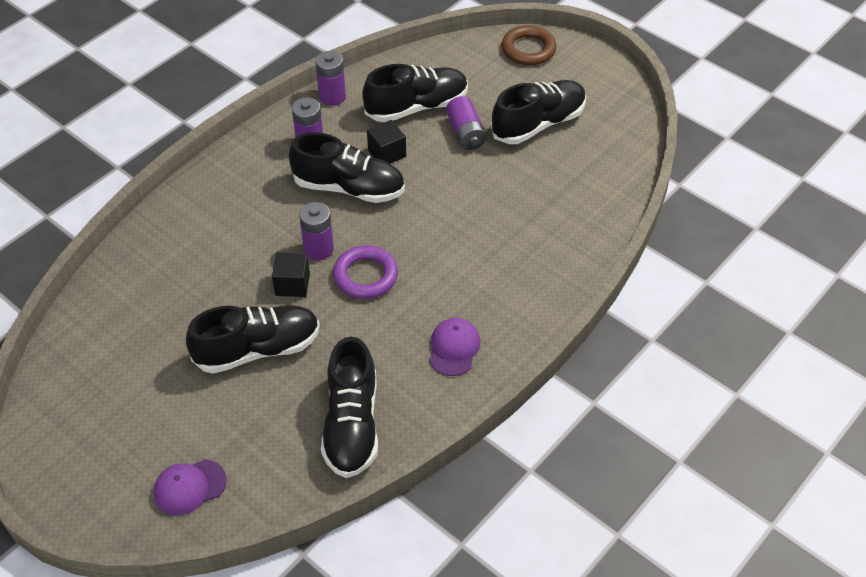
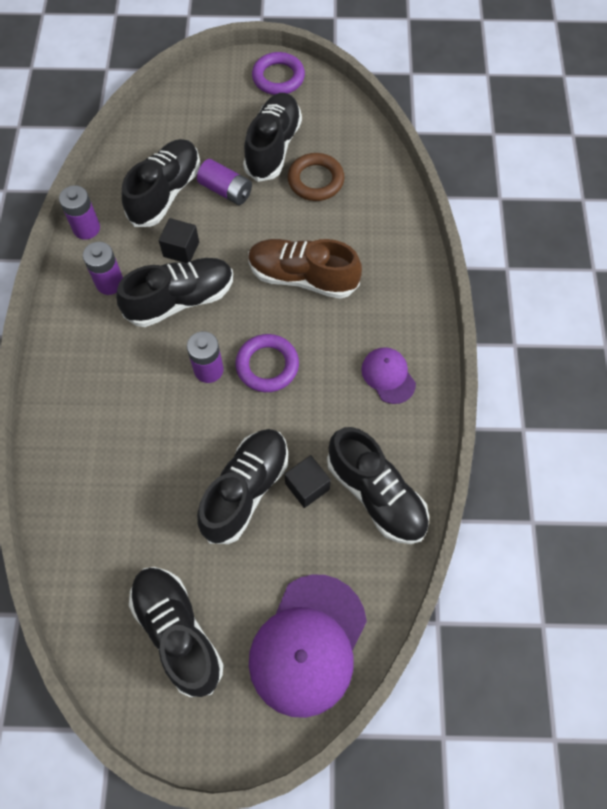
camera: 40 degrees left, 15 degrees up
(112, 406) = (178, 632): none -> black shoe
(189, 487) = (308, 644): purple cap -> purple cap, size x1.95
(292, 284) = (217, 415): black cube -> black cube (307, 486)
(461, 232) = (302, 277): none -> brown shoe
(528, 49) = (205, 87): brown ring -> brown ring (315, 180)
(598, 75) = (278, 77): none -> purple ring

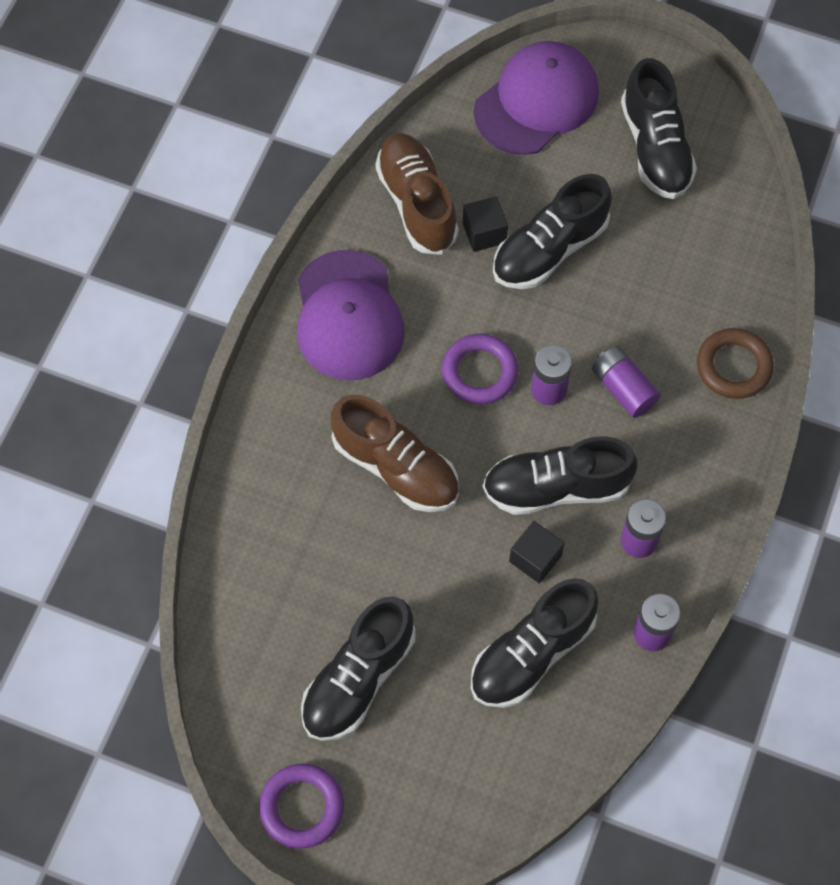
camera: 160 degrees left, 0 degrees up
(226, 190) = (448, 629): purple battery -> purple battery (623, 388)
(315, 180) = (322, 603): brown ring -> brown ring (733, 366)
(376, 494) = (417, 203): black shoe -> brown shoe
(388, 376) = (348, 316): purple cap -> purple cap, size x1.95

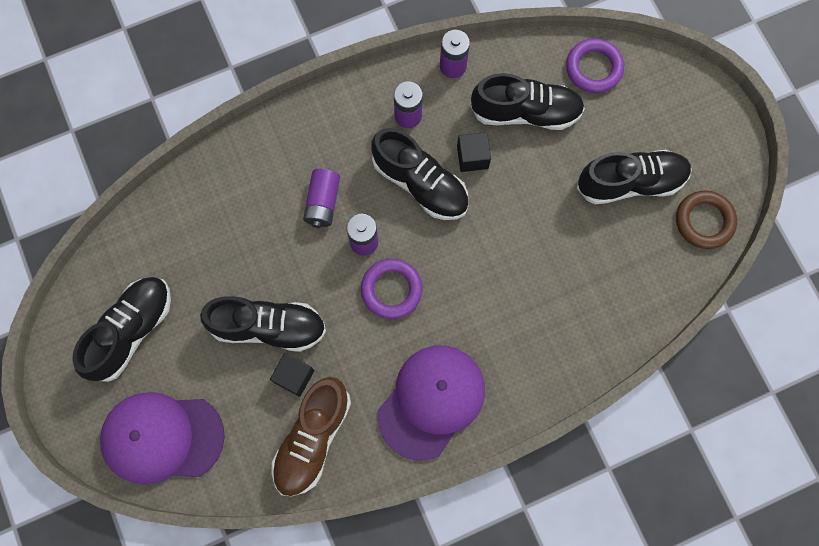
camera: 135 degrees left, 10 degrees up
(302, 807) = (720, 146): purple ring -> purple ring (593, 68)
(396, 467) = (497, 278): brown shoe -> none
(733, 366) = (249, 157): brown ring -> brown ring (704, 221)

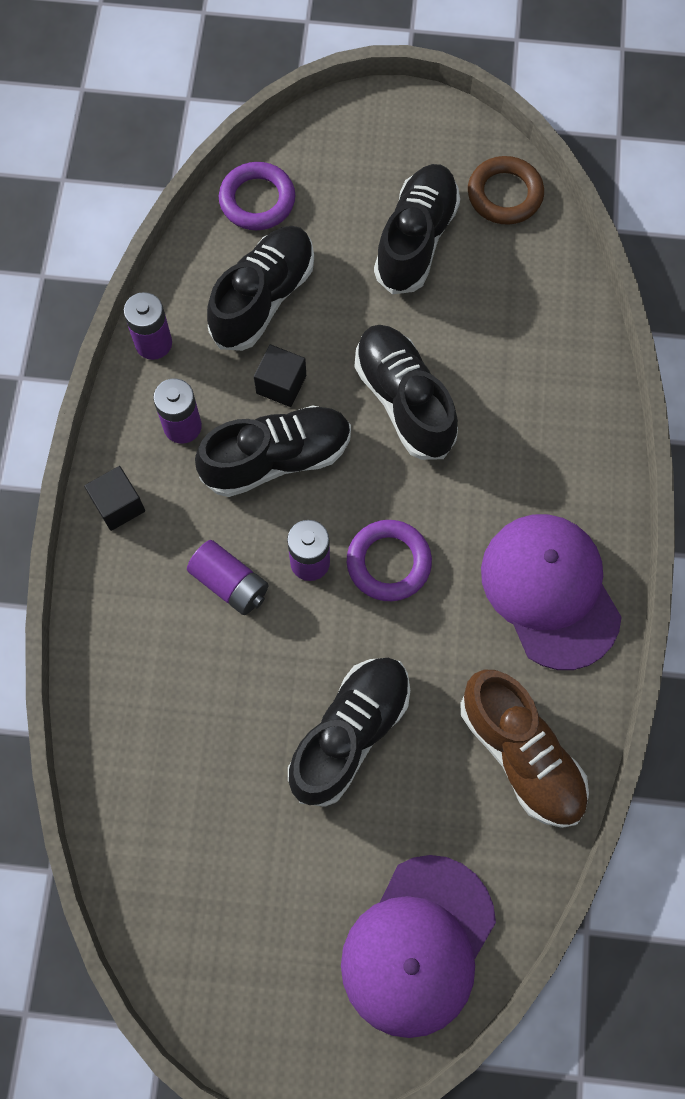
camera: 60 degrees left, 5 degrees down
(132, 331) = (253, 913): black shoe -> black shoe (404, 400)
(294, 376) = (431, 735): black cube -> black cube (118, 505)

